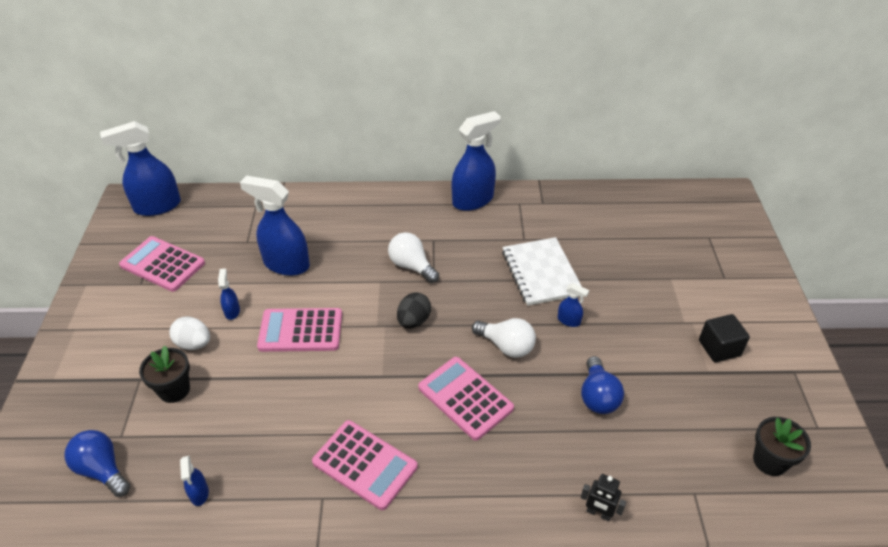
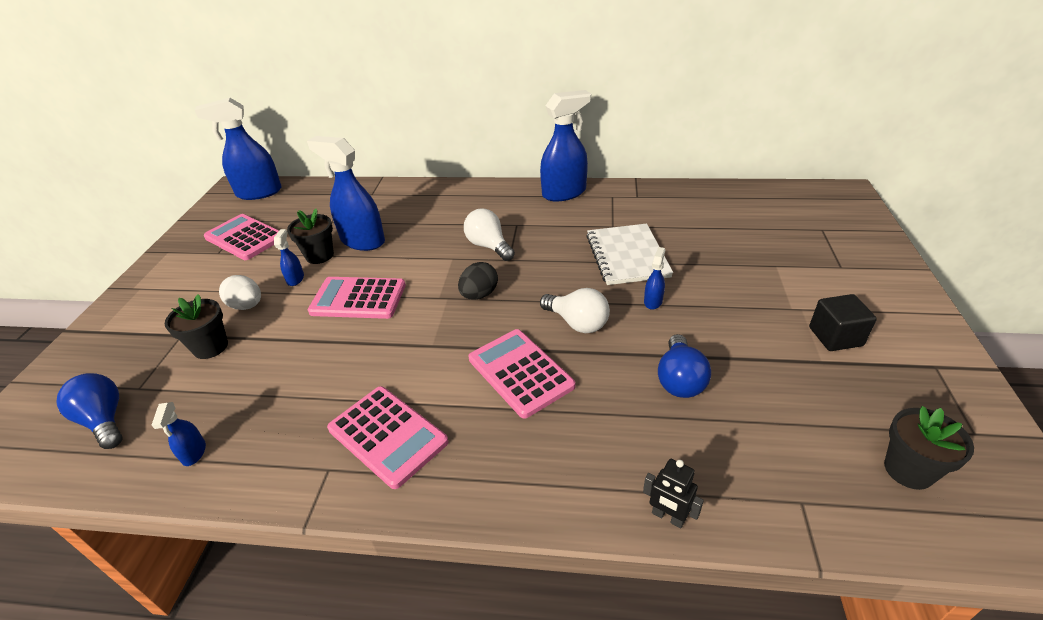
camera: 10 degrees right, 5 degrees down
(248, 283) = (319, 255): none -> black flower pot
(569, 321) = (653, 301): blue spray bottle -> blue spray bottle turned 105 degrees counterclockwise

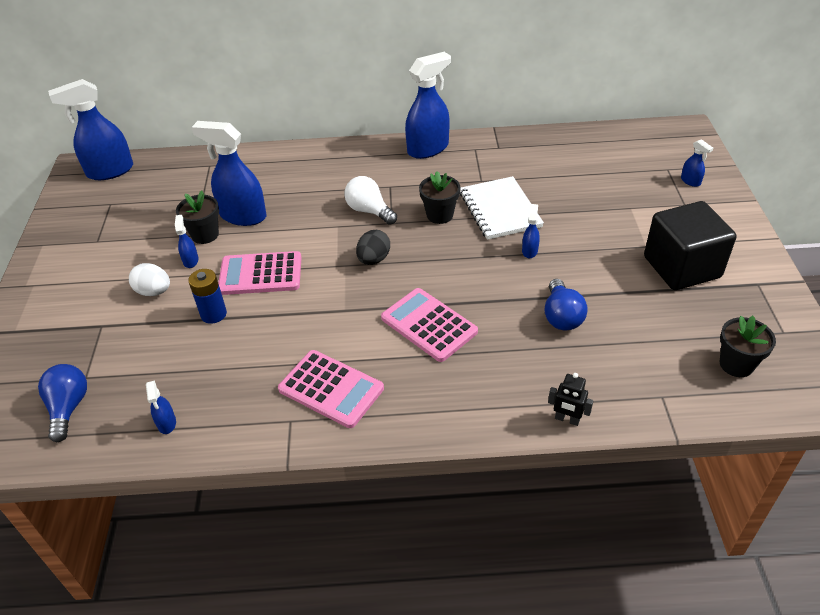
camera: 10 degrees left, 5 degrees up
(105, 420) = (69, 408): blue light bulb -> blue light bulb turned 45 degrees clockwise
(210, 347) = (136, 333): black flower pot -> black flower pot (440, 215)
(245, 238) = (118, 222): pink calculator -> none
(295, 335) = (213, 314): none -> blue battery
(577, 323) = (468, 277): white light bulb -> none
(835, 336) = (681, 267): black cube -> black cube, size x1.81
(849, 243) = (690, 181): none -> blue spray bottle

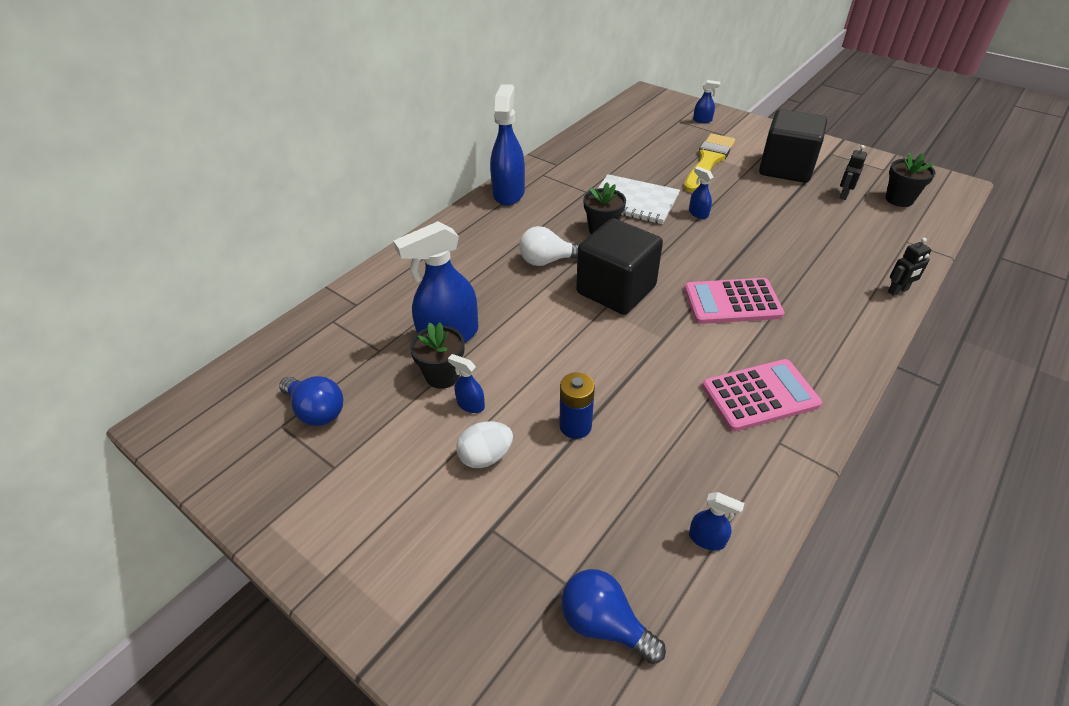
camera: 50 degrees left, 0 degrees up
(110, 171) = (219, 399): blue spray bottle -> none
(260, 274) = (553, 365): pink calculator -> none
(373, 259) = (616, 290): black egg -> black cube
(561, 316) = (786, 238): blue light bulb -> blue light bulb (316, 411)
(622, 218) = (708, 161): none -> yellow brush
(688, 323) = (843, 195): none -> black robot

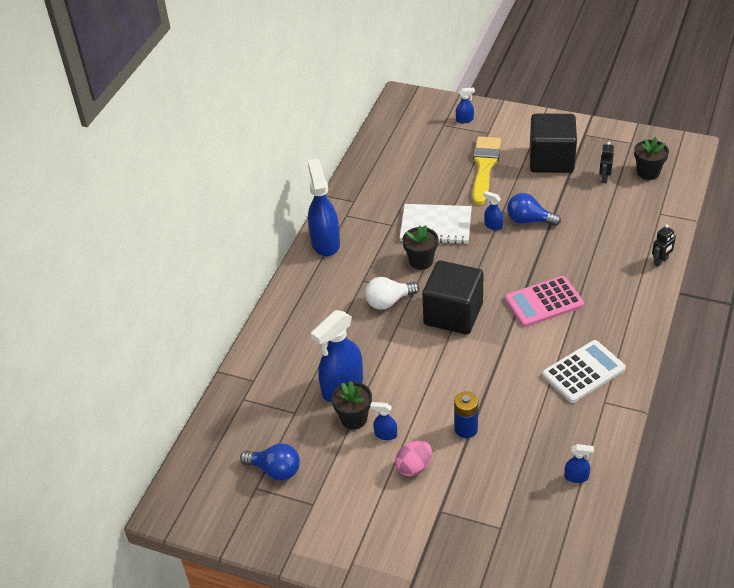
camera: 15 degrees left, 0 degrees up
(486, 456) = (414, 467): white egg -> pink egg
(604, 623) = (531, 542): blue light bulb -> blue light bulb (529, 220)
(760, 395) = (583, 372): pink calculator -> white calculator

